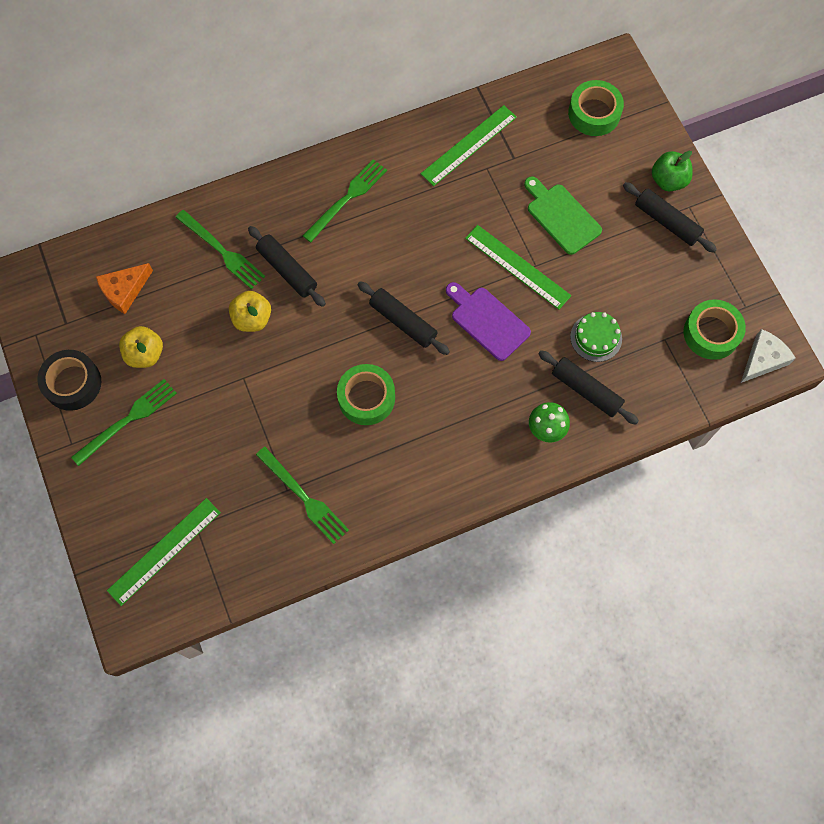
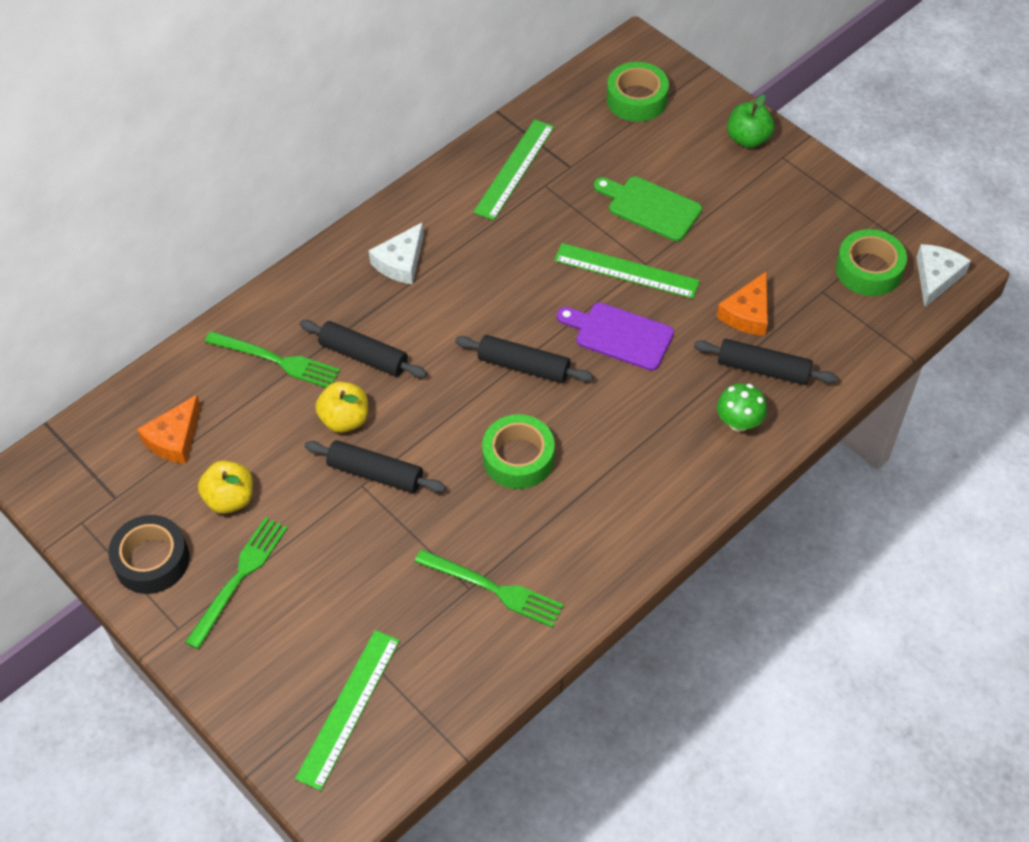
camera: 20 degrees left, 15 degrees down
(347, 198) = (401, 262): green fork -> white cheese
(596, 337) = (747, 313): green cake -> orange cheese
(666, 222) = (766, 178): black rolling pin -> black rolling pin (375, 473)

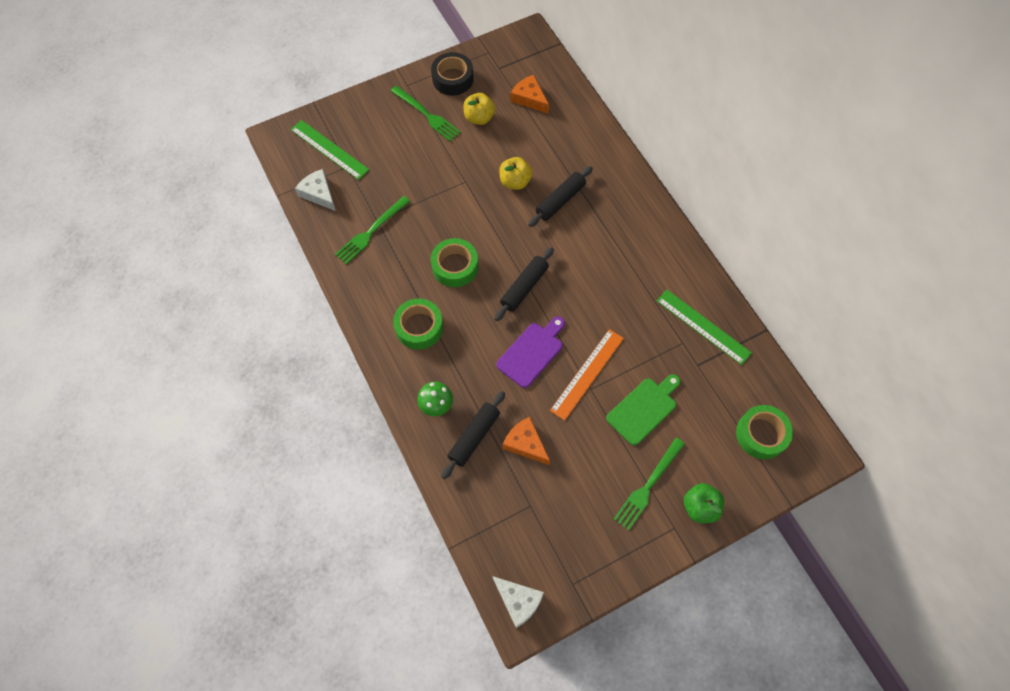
camera: 105 degrees right, 10 degrees up
(277, 360) = (570, 155): green fork -> green fork (648, 485)
(375, 473) = (471, 190): black rolling pin -> none
(401, 262) = (632, 236): white cheese -> white cheese (319, 193)
(626, 271) = (587, 374): green ruler -> orange ruler
(868, 270) = (541, 550): green tape -> green tape (419, 327)

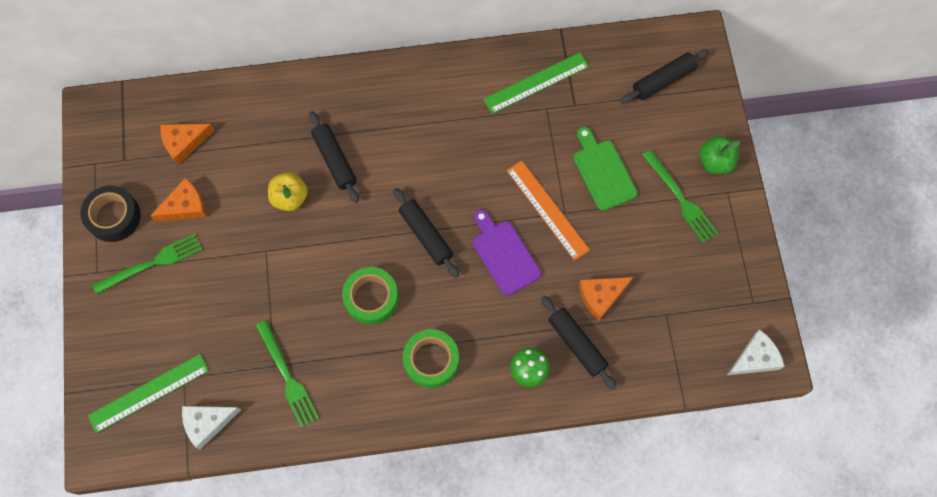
camera: 70 degrees left, 5 degrees up
(479, 118) = (185, 206): yellow apple -> orange cheese
(761, 434) = (663, 80): green tape -> black rolling pin

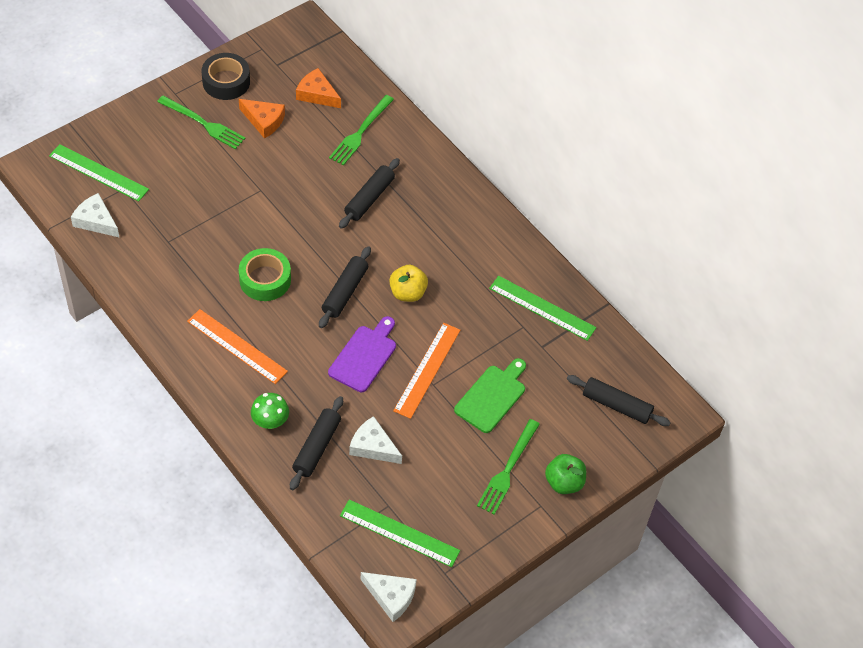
camera: 55 degrees right, 15 degrees down
(287, 377) = (164, 254): green fork -> green fork (360, 132)
(290, 198) = (316, 184): yellow apple -> yellow apple (407, 293)
(431, 360) = (237, 346): green tape -> orange ruler
(601, 296) = (373, 446): orange cheese -> white cheese
(698, 319) = (399, 533): none -> green ruler

